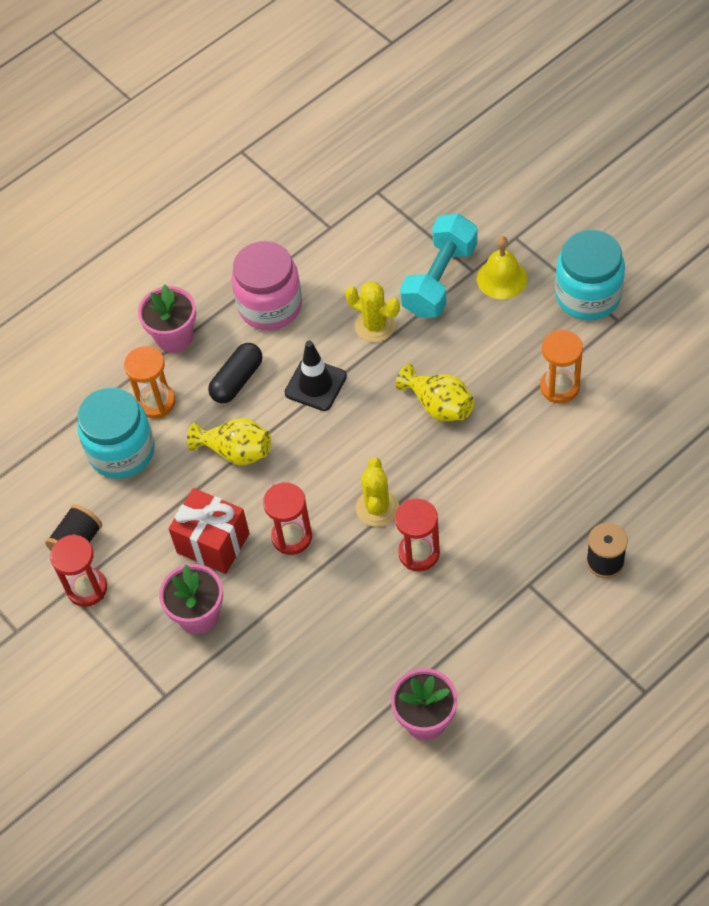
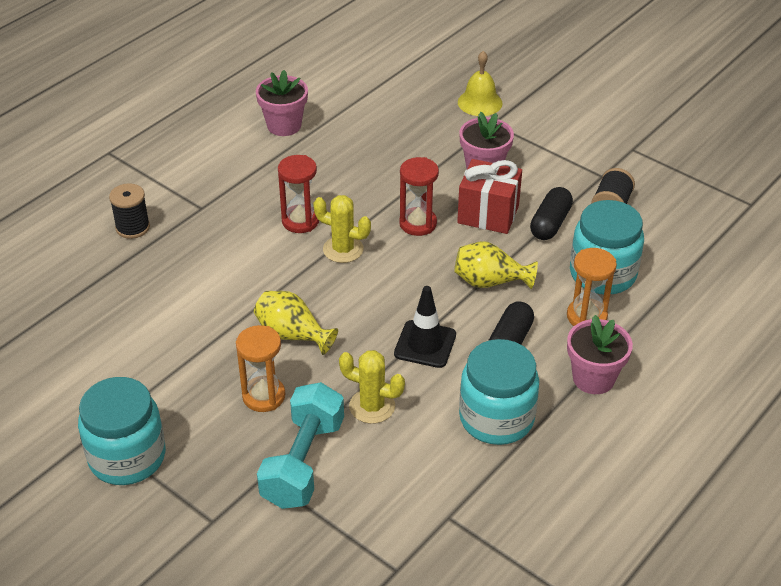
camera: 165 degrees right, 15 degrees down
(87, 588) = (587, 178): red hourglass -> none
(151, 523) = (550, 223): none -> black capsule
(270, 306) = (496, 418): pink jar -> turquoise jar
(377, 508) = (343, 249): yellow cactus -> yellow cactus turned 60 degrees counterclockwise
(502, 278) = (229, 469): yellow bell -> yellow bell (480, 102)
(559, 387) = (166, 361): orange hourglass -> orange hourglass (263, 396)

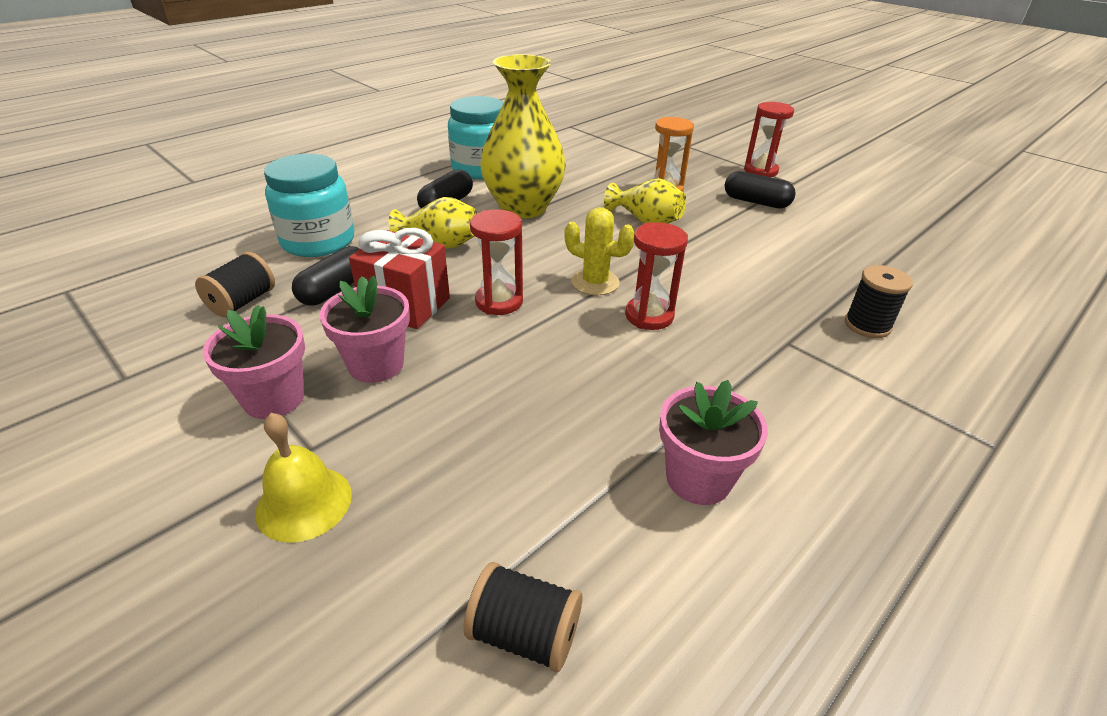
camera: 175 degrees left, 5 degrees down
(127, 457) = (760, 171): turquoise jar -> red hourglass
(160, 383) = (756, 202): none -> black capsule
(303, 462) = (630, 161): turquoise dumbbell -> none
(364, 72) = (524, 633): none -> black spool
(372, 406) = (576, 180): yellow cactus -> none
(425, 344) = (523, 208): black traffic cone -> yellow vase
(586, 316) = (363, 214): orange hourglass -> none
(593, 378) = (390, 181): pink flower pot -> pink flower pot (274, 398)

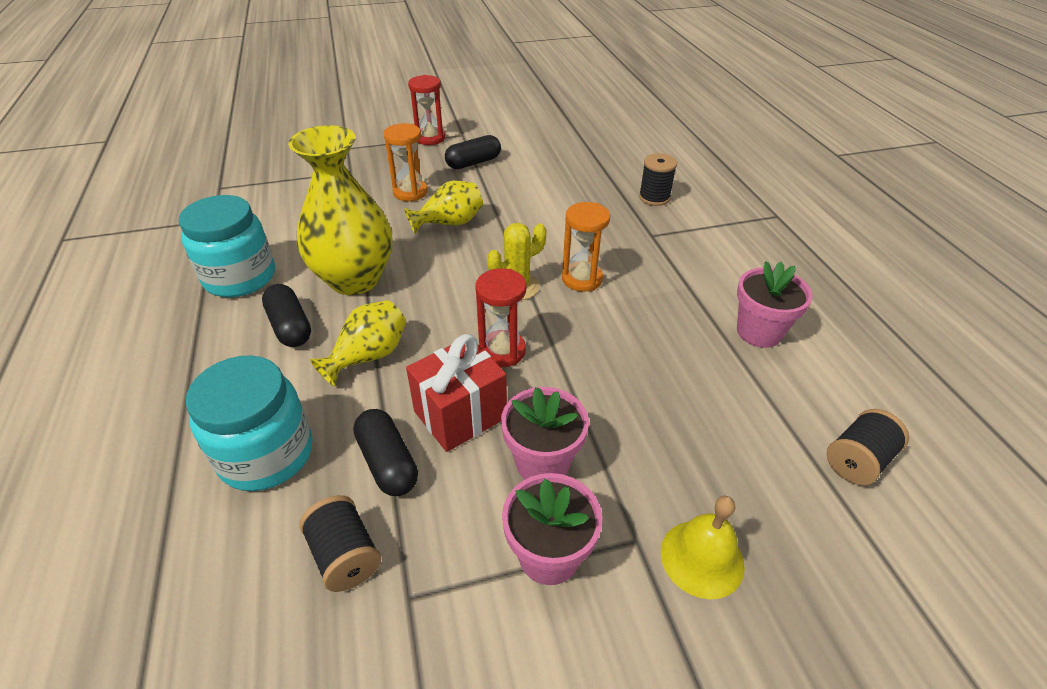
camera: 60 degrees left, 5 degrees up
(649, 316) = (582, 279): red hourglass -> orange hourglass

